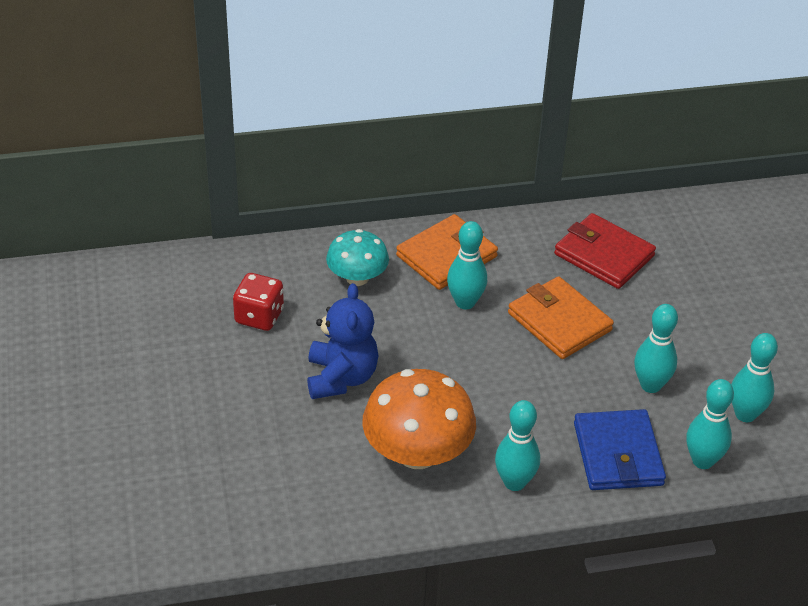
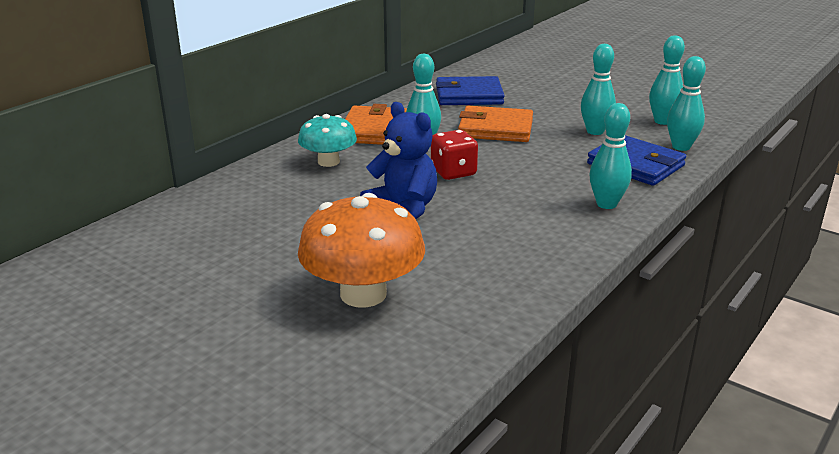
camera: 40 degrees left, 15 degrees down
(259, 316) = (285, 208): red dice -> red dice (453, 172)
(417, 453) = (522, 221): orange mushroom -> orange mushroom (363, 294)
(603, 255) = (469, 95): red wallet -> blue wallet

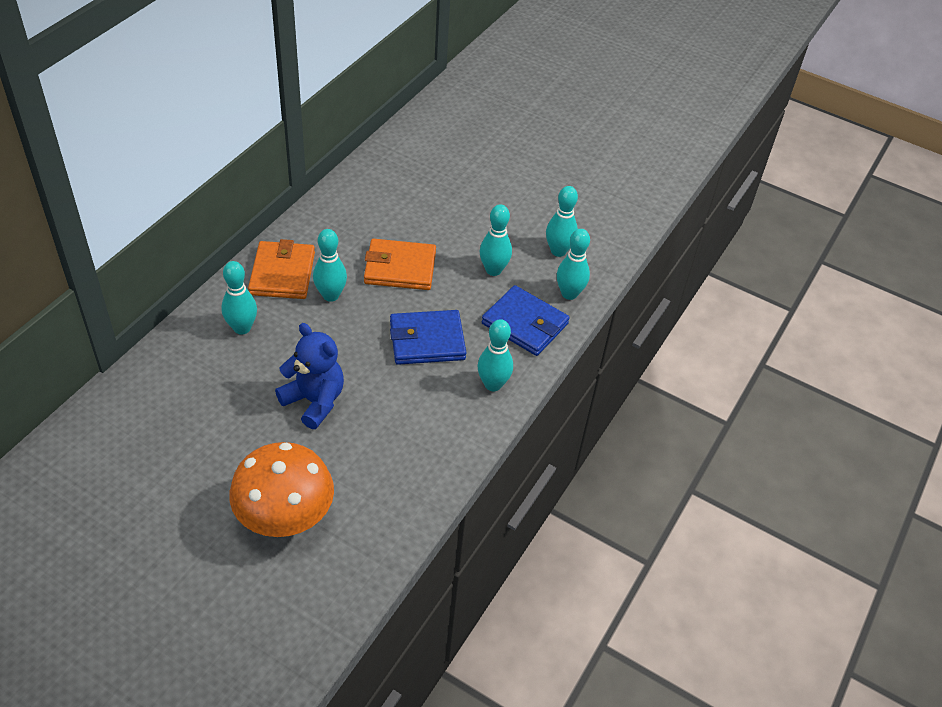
camera: 10 degrees left, 20 degrees up
(328, 162) = (242, 328): turquoise mushroom -> turquoise bowling pin
(453, 172) = (359, 341): red dice -> none
(469, 95) = (375, 209): blue wallet -> blue wallet (427, 341)

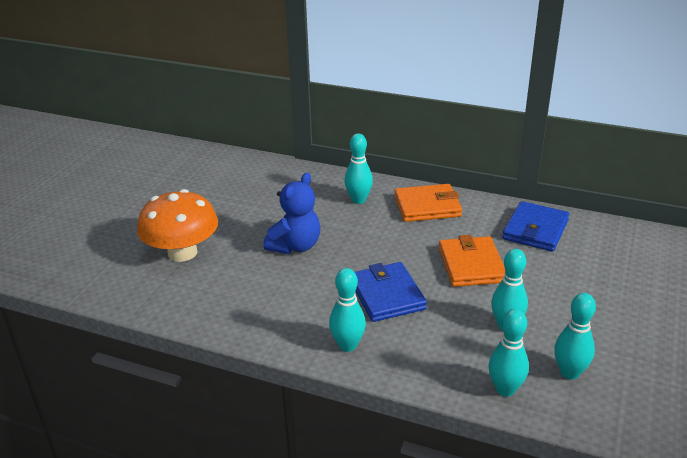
camera: 85 degrees right, 15 degrees down
(330, 295) = (415, 234): turquoise bowling pin -> none
(525, 324) = (440, 358): blue wallet -> blue wallet (535, 230)

